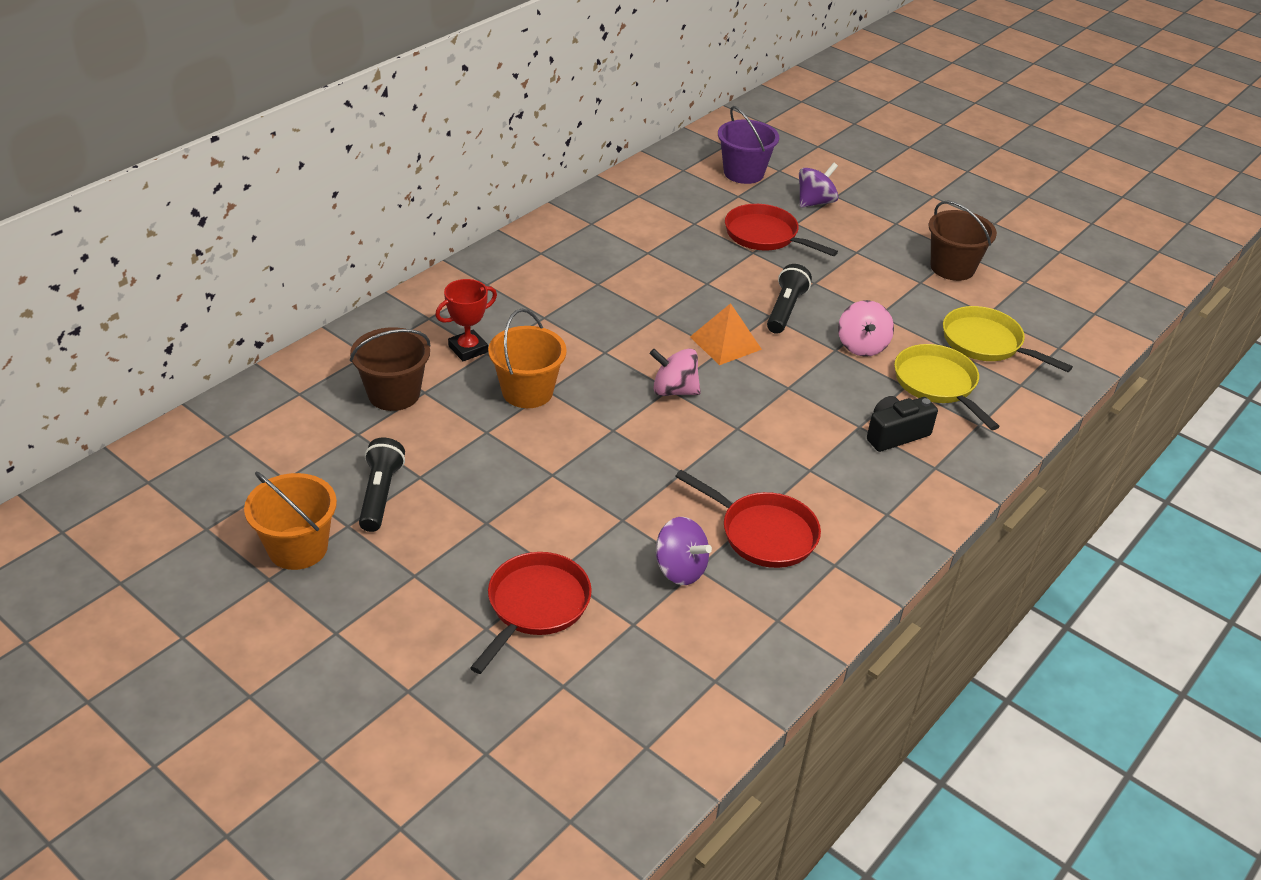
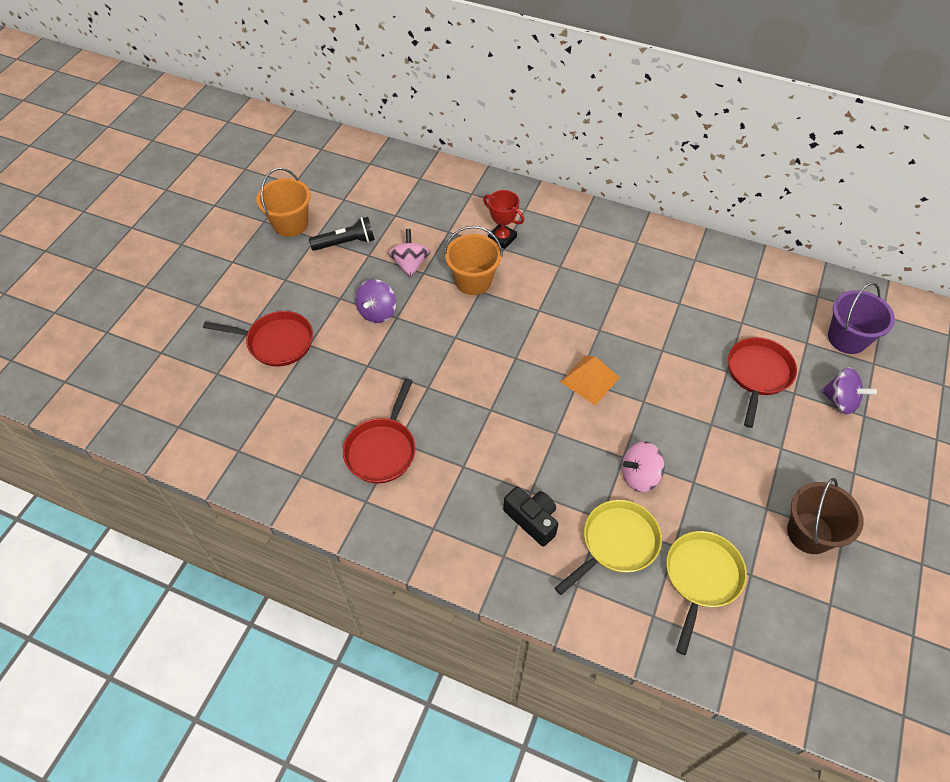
camera: 75 degrees right, 15 degrees up
(394, 394) = (439, 218): brown bucket -> none
(674, 390) = (515, 361): pink spinning top -> pink spinning top (410, 264)
(680, 569) = (331, 408): purple spinning top -> purple spinning top (377, 312)
(785, 309) = (658, 411): black flashlight -> none

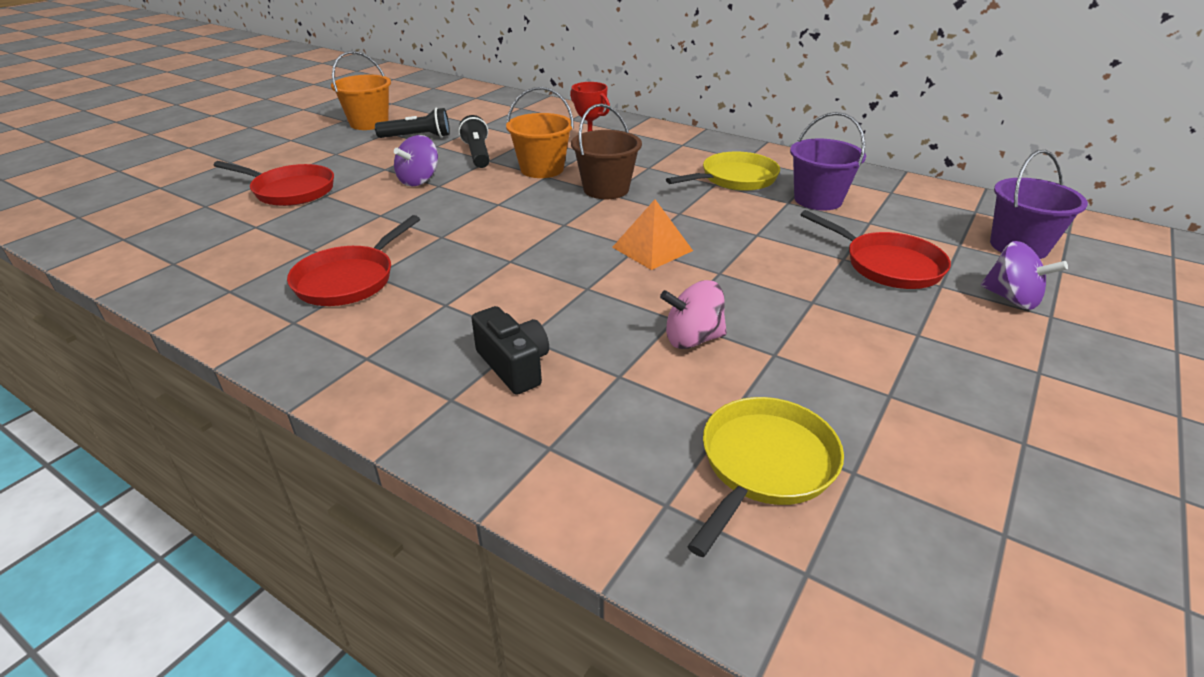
camera: 10 degrees right, 20 degrees down
(410, 264) = (477, 154): pink spinning top -> black flashlight
(616, 543) = (632, 406): yellow pan -> yellow pan (734, 179)
(701, 296) = (818, 200): none -> purple bucket
(758, 375) = (887, 265): red pan -> red pan turned 105 degrees clockwise
(809, 533) = (963, 432): brown bucket -> brown bucket (606, 189)

